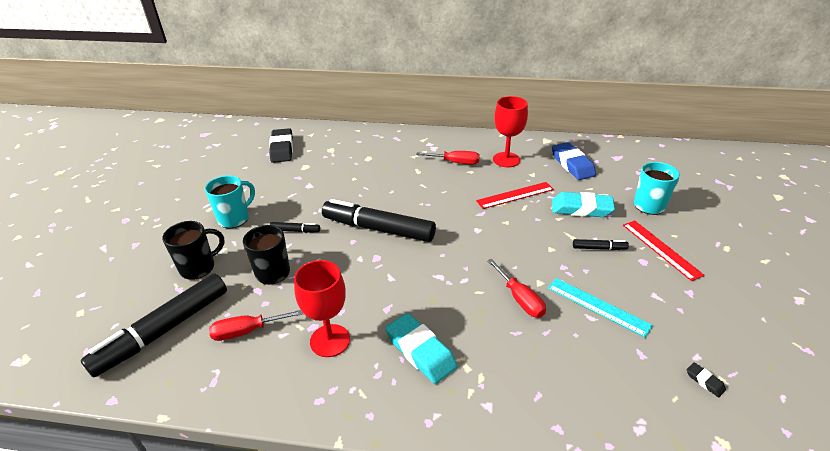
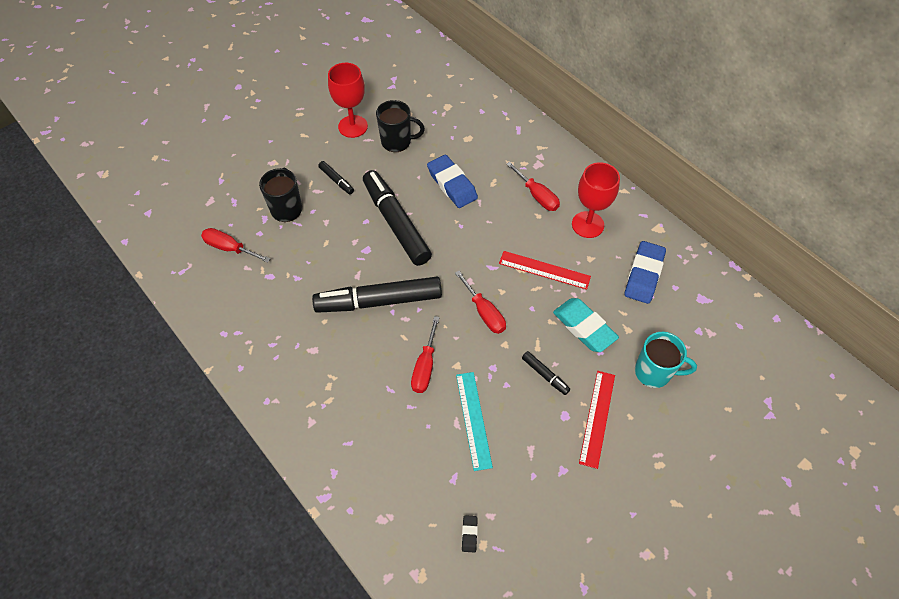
camera: 40 degrees right, 20 degrees up
(164, 330) = (187, 209): black marker -> black marker (379, 301)
(199, 267) = (246, 169): black mug -> black mug (397, 142)
(235, 218) = (307, 137): turquoise mug -> none
(282, 149) = (409, 79): black eraser -> none
(330, 340) = (269, 295): red goblet -> red goblet (353, 126)
(390, 186) = (452, 184): none -> blue eraser
(420, 351) = (313, 350): turquoise eraser -> none
(512, 240) = (484, 312): none -> red screwdriver

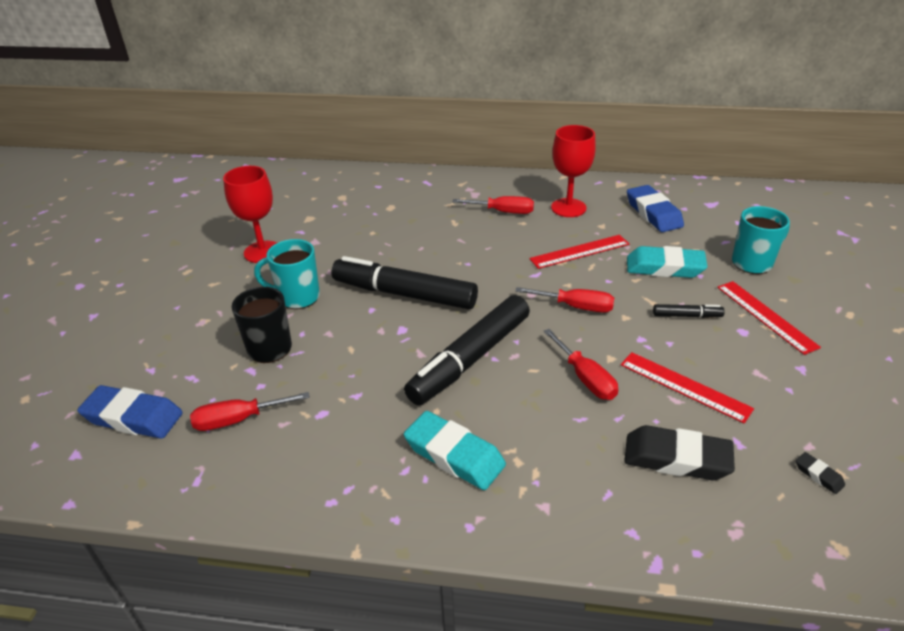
camera: 40 degrees left, 20 degrees down
(303, 356) = (454, 455): none -> turquoise eraser
(336, 180) = (297, 297): black marker -> turquoise mug
(397, 142) = (325, 240): black mug -> none
(408, 456) = (676, 459): none -> black eraser
(452, 184) = (420, 242): blue eraser -> blue eraser (133, 417)
(473, 420) = (684, 386): turquoise ruler -> red ruler

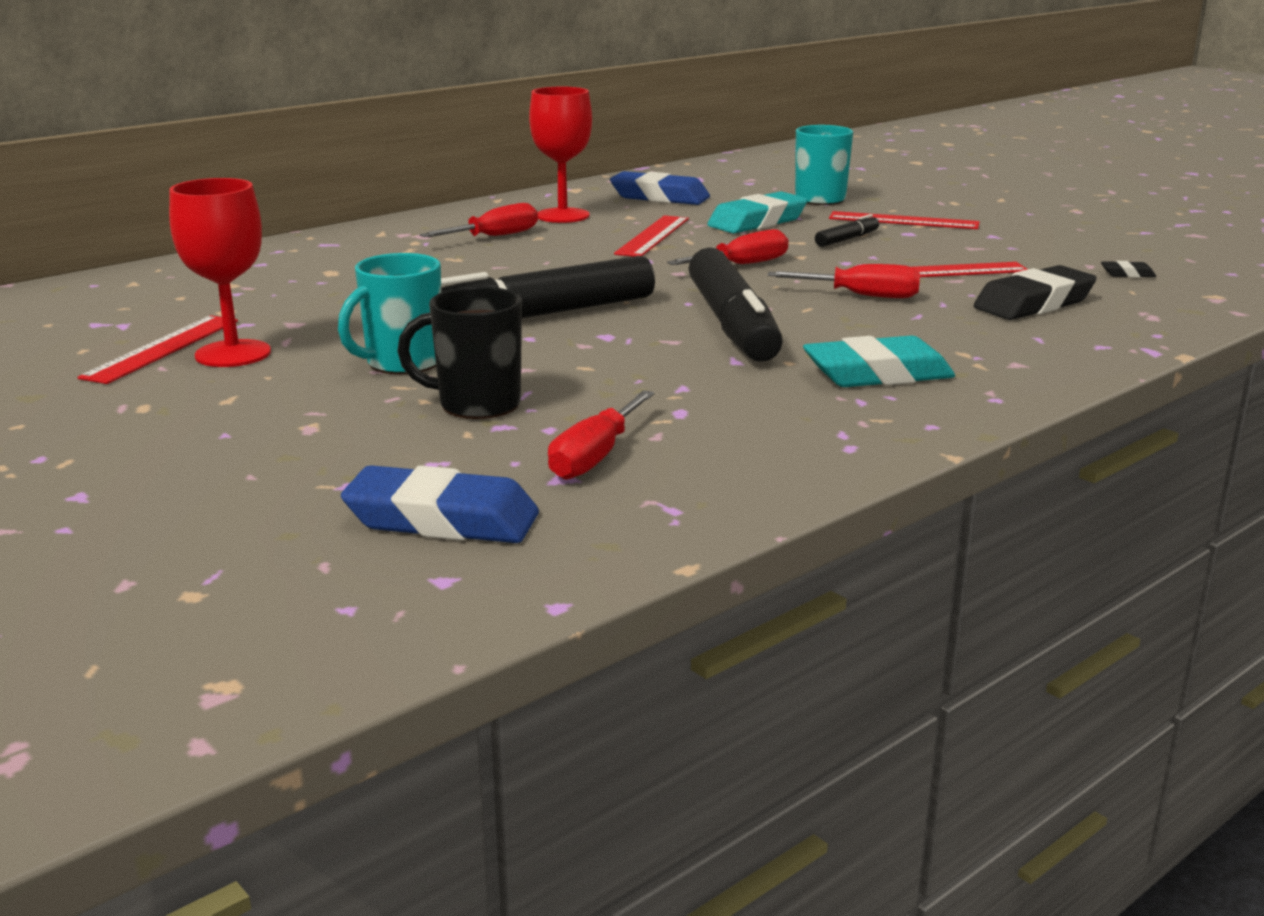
camera: 50 degrees left, 15 degrees down
(133, 417) = (442, 519): blue eraser -> blue eraser turned 45 degrees clockwise
(251, 234) = (162, 348): none -> red ruler

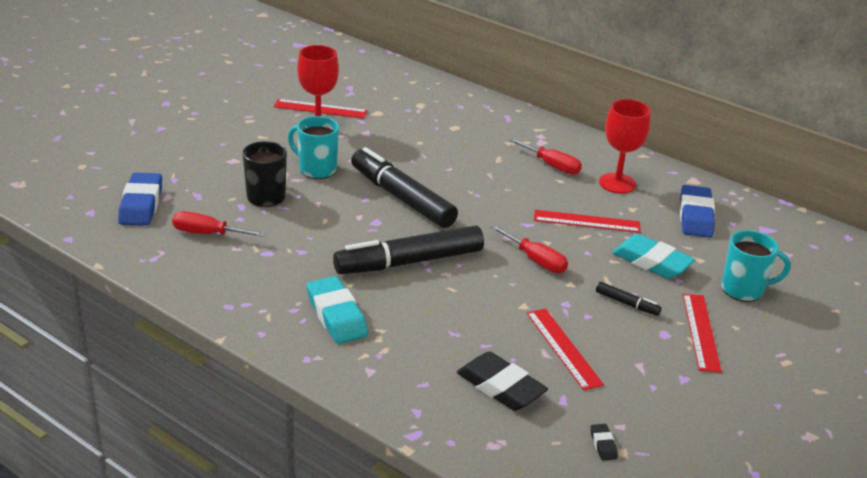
camera: 75 degrees right, 10 degrees up
(862, 296) = (487, 310): red screwdriver -> none

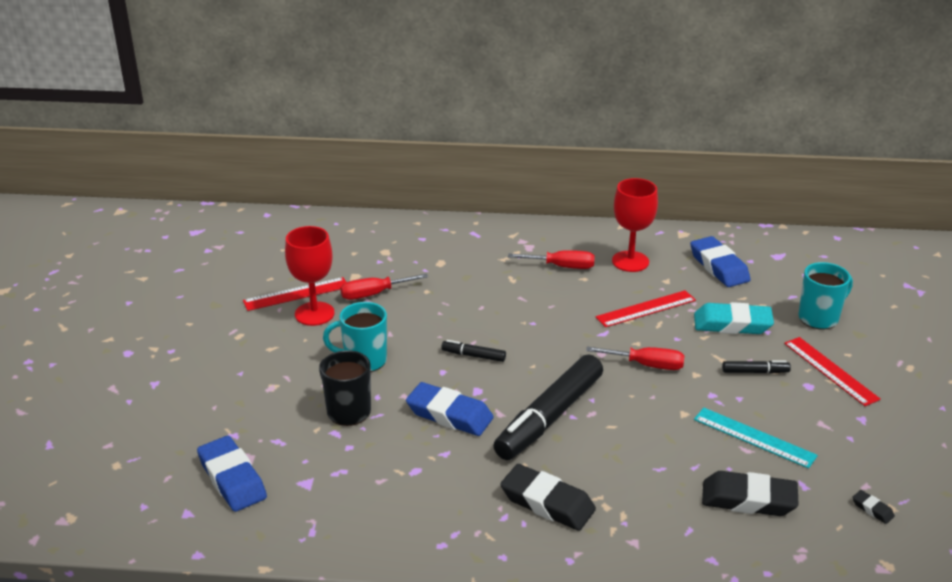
camera: 30 degrees left, 0 degrees up
(208, 233) = (336, 478): red screwdriver -> red screwdriver (373, 294)
(335, 229) = (449, 415): none -> blue eraser
(336, 315) = (547, 503): turquoise eraser -> black eraser
(402, 198) = (474, 356): black marker -> black marker, size x0.43
(563, 348) = (754, 437): red ruler -> turquoise ruler

